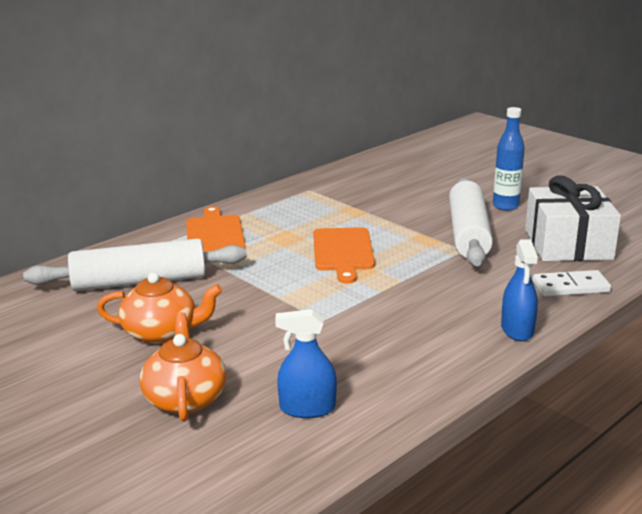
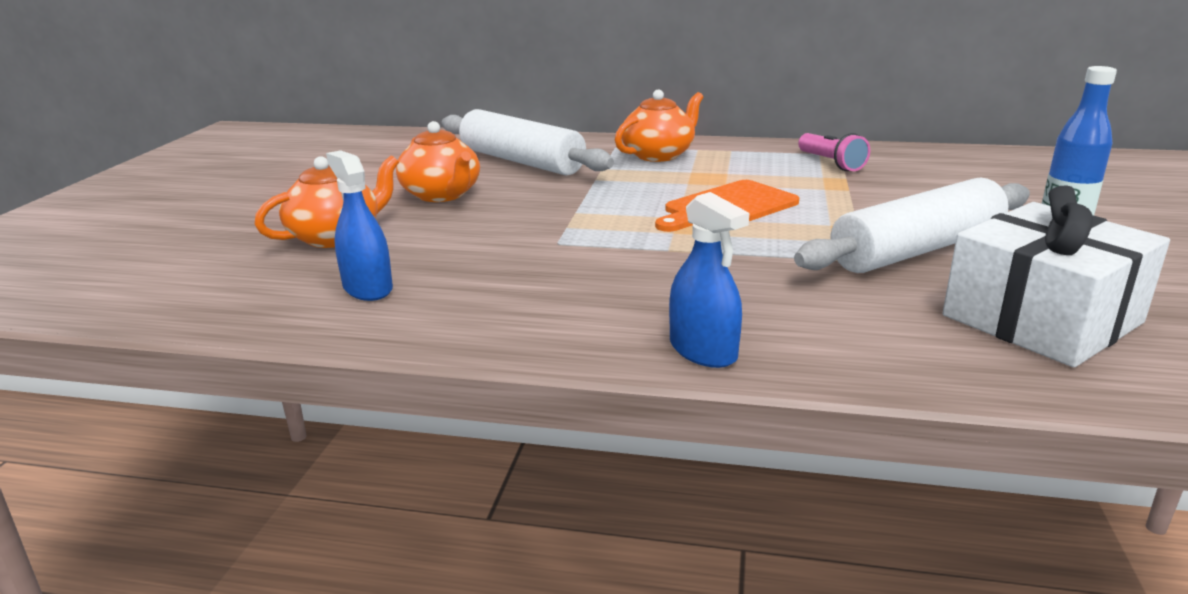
camera: 55 degrees right, 0 degrees up
(215, 234) = (659, 155): orange cutting board -> orange teapot
(320, 198) = (831, 163): none -> pink flashlight
(517, 329) = (703, 351): blue spray bottle -> blue spray bottle turned 90 degrees counterclockwise
(570, 287) = (903, 356): white domino -> none

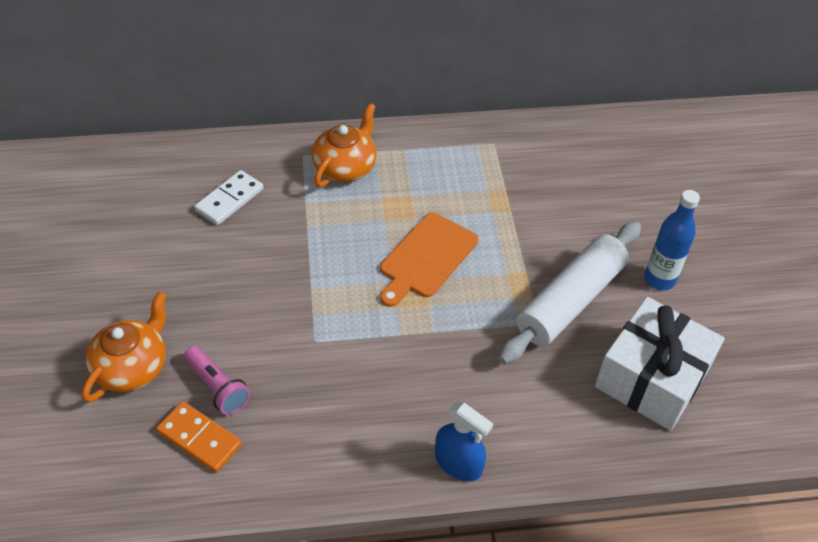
camera: 20 degrees left, 25 degrees up
(367, 288) = (199, 438): blue spray bottle -> orange domino
(442, 195) = (186, 277): orange teapot -> none
(521, 161) = (229, 200): white rolling pin -> white domino
(831, 163) = (490, 162): pink flashlight -> pink flashlight (217, 388)

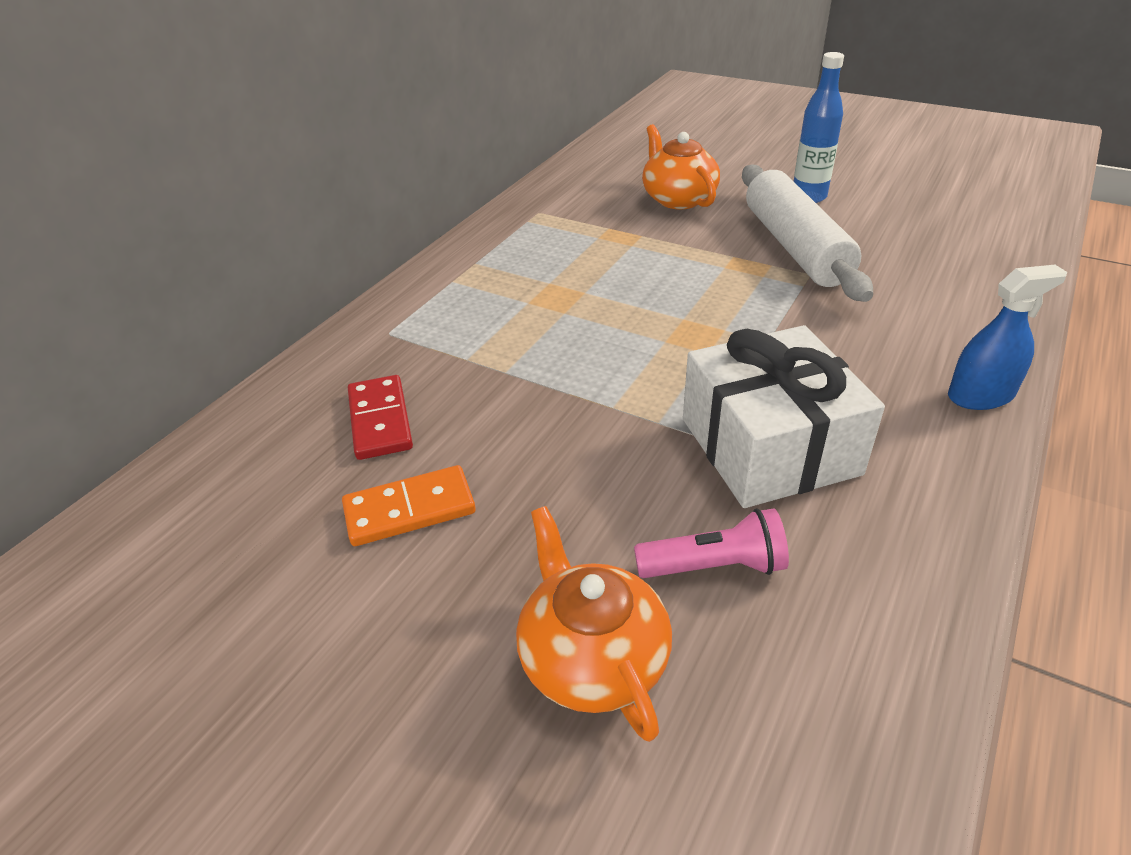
camera: 50 degrees left, 10 degrees down
(199, 438) = (802, 627): orange domino -> orange domino (409, 510)
(229, 200) = (380, 420): white domino -> red domino
(345, 167) = (449, 310): orange teapot -> orange teapot (678, 199)
(426, 258) = (651, 307): orange cutting board -> none
(651, 378) = (929, 241): white gift -> white gift (769, 446)

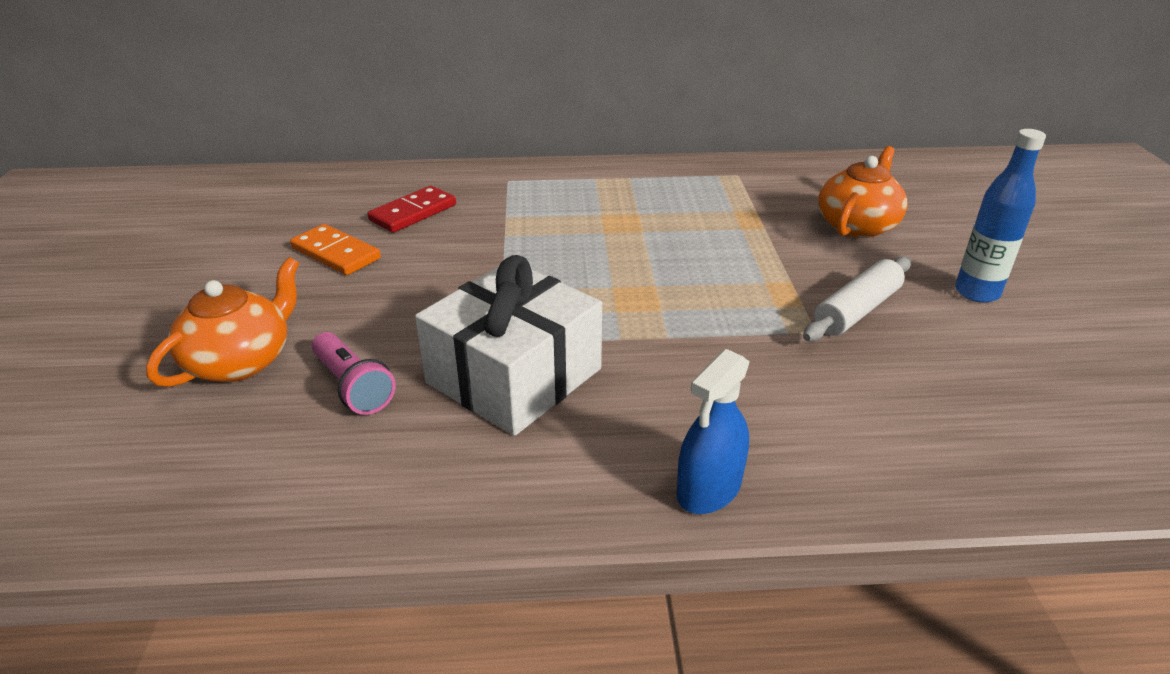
camera: 55 degrees right, 5 degrees down
(795, 247) = (857, 310): white rolling pin -> white rolling pin, size x0.62
(980, 395) = (709, 489): blue spray bottle -> blue spray bottle turned 90 degrees clockwise

